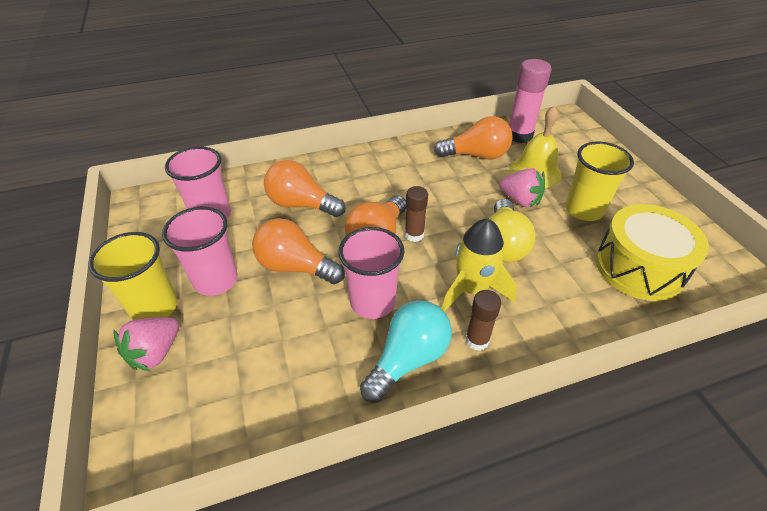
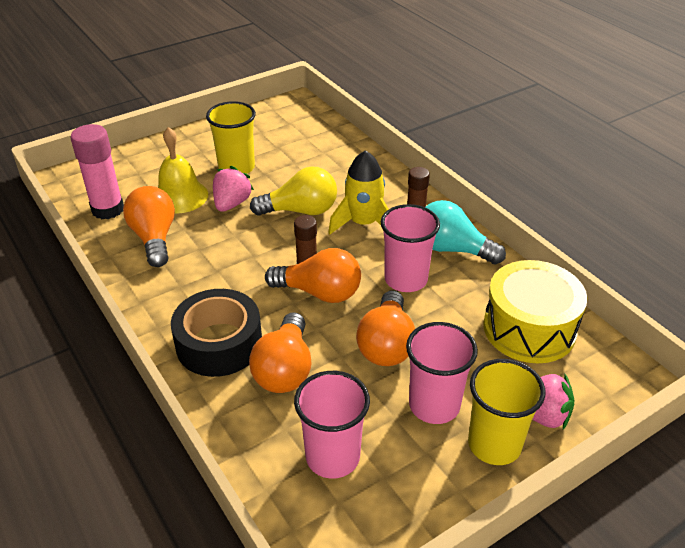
camera: 105 degrees left, 5 degrees down
(344, 177) = (219, 343): none -> black tape
(639, 267) = (303, 143): yellow drum -> yellow drum (529, 328)

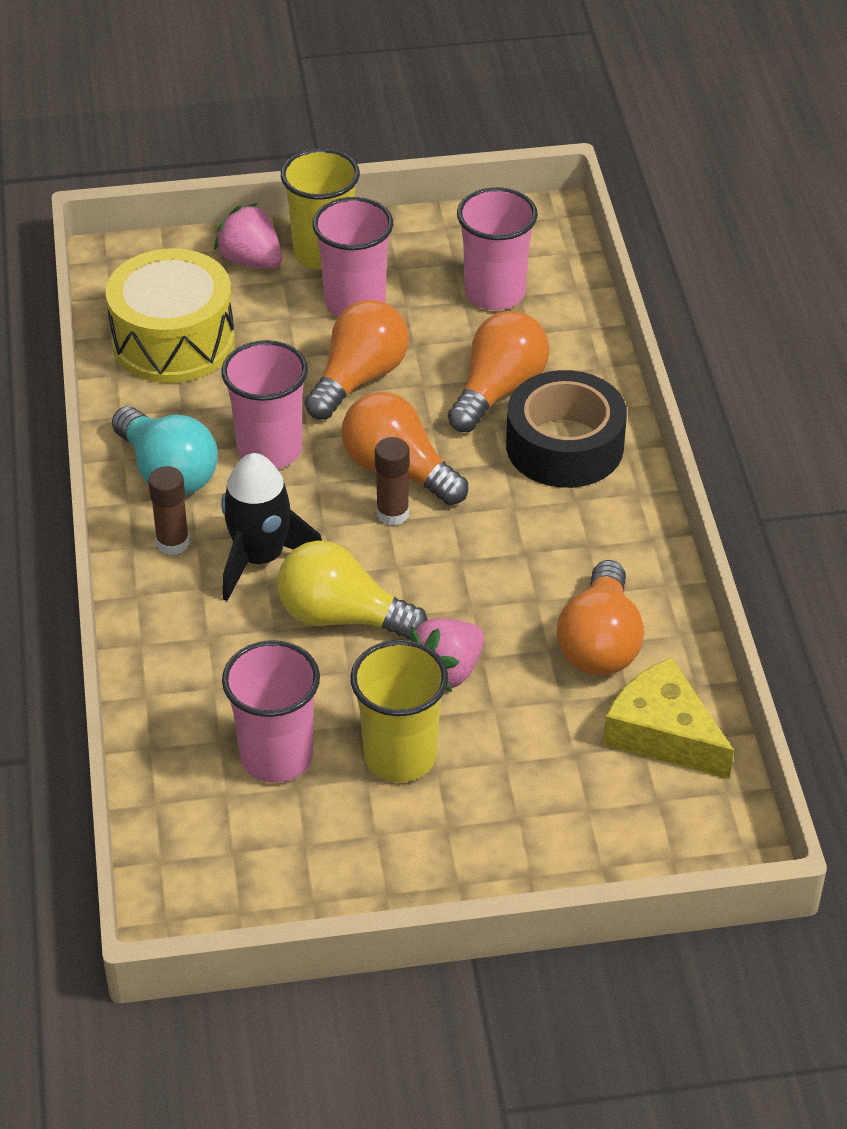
camera: 155 degrees left, 5 degrees up
(108, 209) = (663, 733): pink glue stick -> yellow cheese
(180, 196) = (529, 720): yellow bell -> none
(293, 153) = (276, 756): none -> pink cup
(363, 223) = (260, 558): yellow rocket -> black rocket

